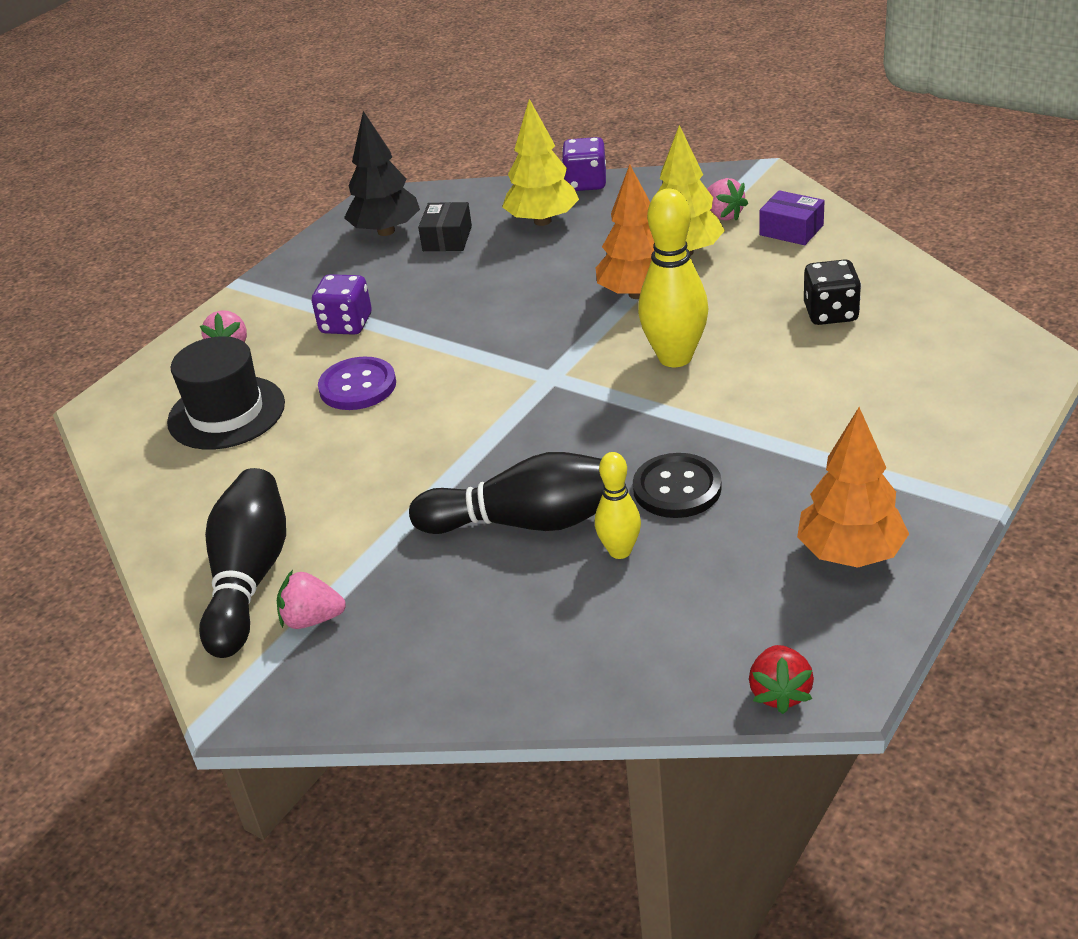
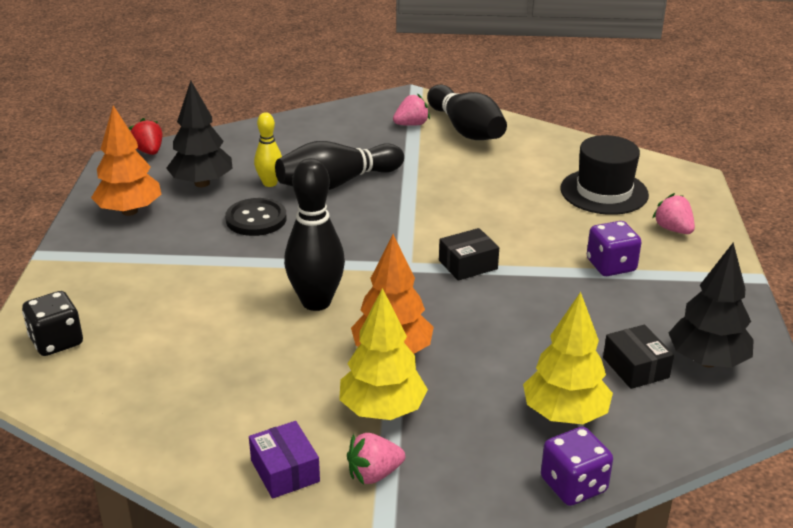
camera: 145 degrees right, 5 degrees down
(357, 386) = (538, 227): purple button -> none
(482, 360) = (468, 265): none -> black box
(675, 357) = (316, 302): yellow bowling pin -> black bowling pin
(720, 581) = (202, 183): none -> black tree
(723, 215) = (374, 474): pink strawberry -> pink strawberry turned 45 degrees counterclockwise
(791, 230) = (285, 471): purple box -> purple box turned 60 degrees clockwise
(830, 313) = (201, 374): black dice -> black dice (56, 341)

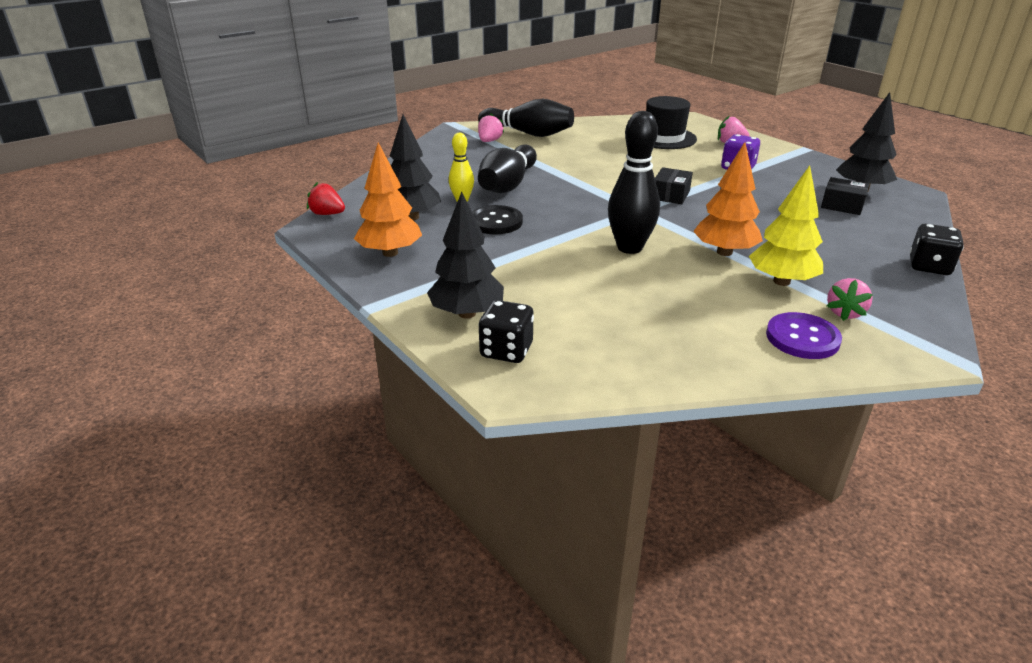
camera: 40 degrees left, 0 degrees up
(87, 295) = (467, 313): none -> black tree
(285, 471) = (802, 338): purple box -> purple button
(564, 414) = (860, 239): yellow tree -> none
(573, 485) = (929, 266): purple dice -> black dice

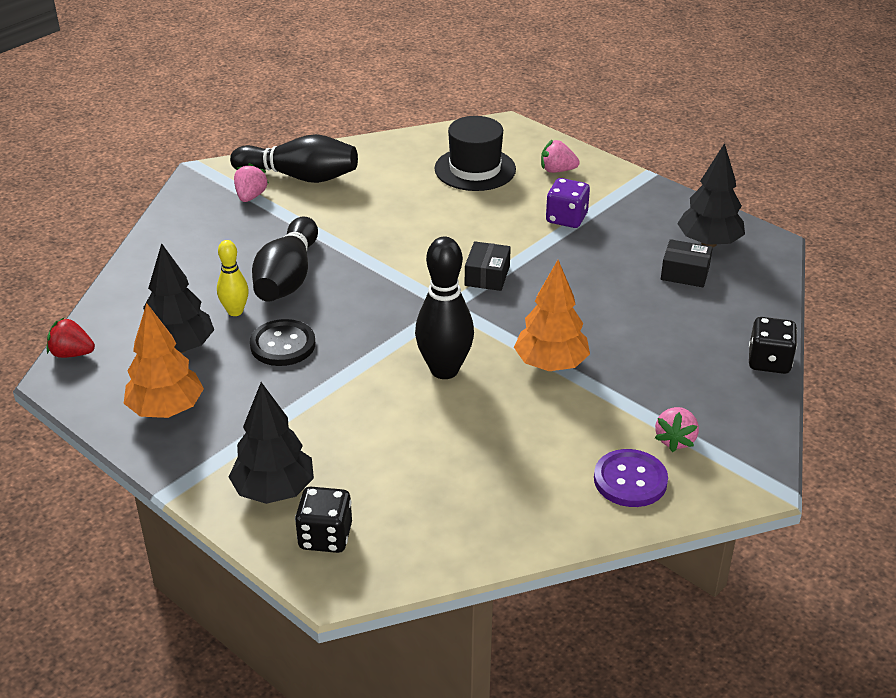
camera: 10 degrees left, 5 degrees up
(781, 281) = (612, 402): yellow tree -> none

